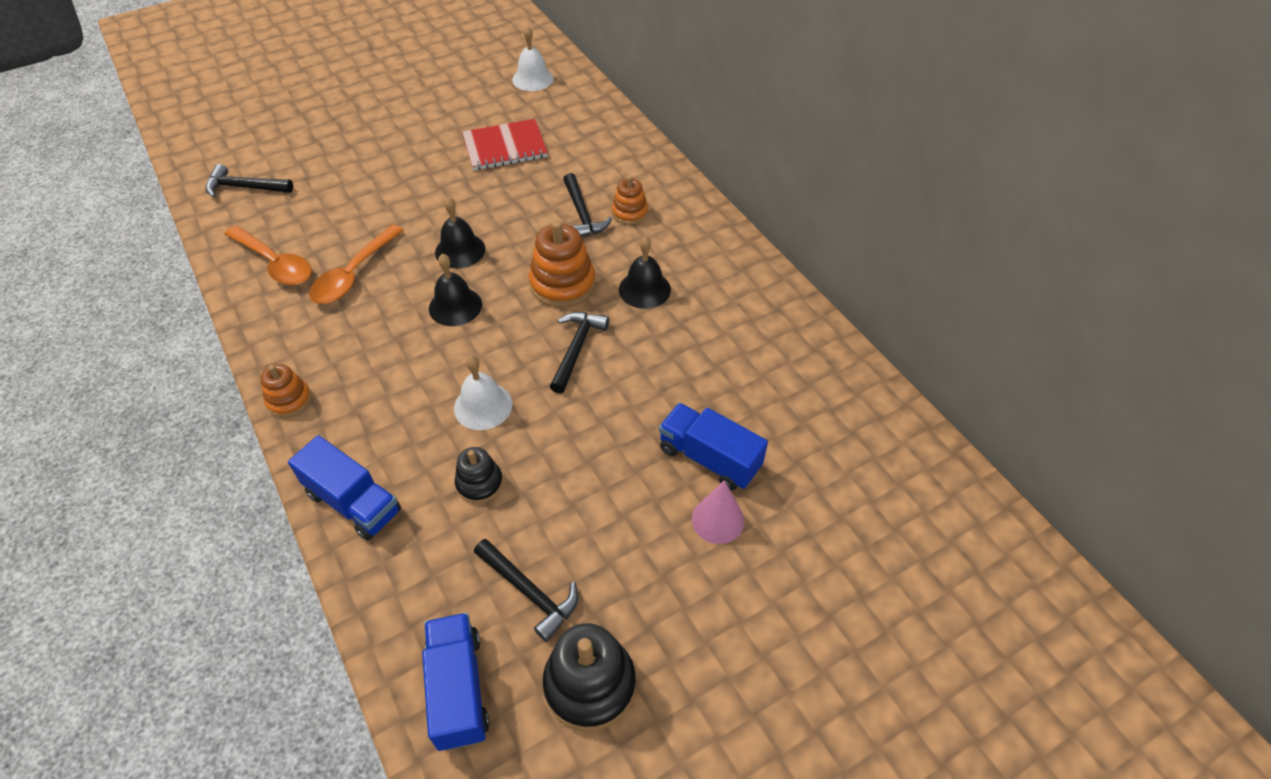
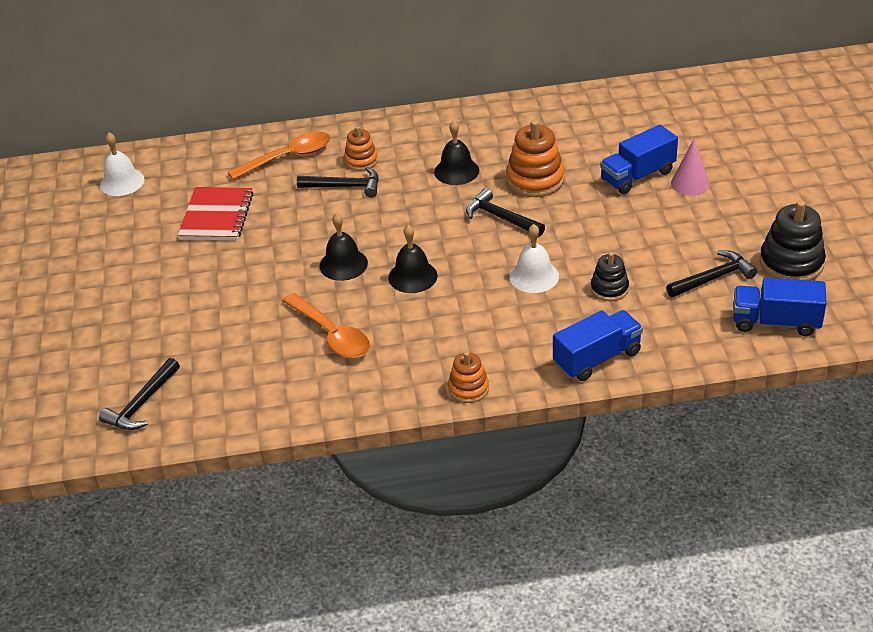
camera: 65 degrees left, 10 degrees down
(275, 263) = (281, 387): orange spoon -> orange spoon (288, 157)
(562, 284) = (424, 212): orange stacking toy -> orange stacking toy (535, 180)

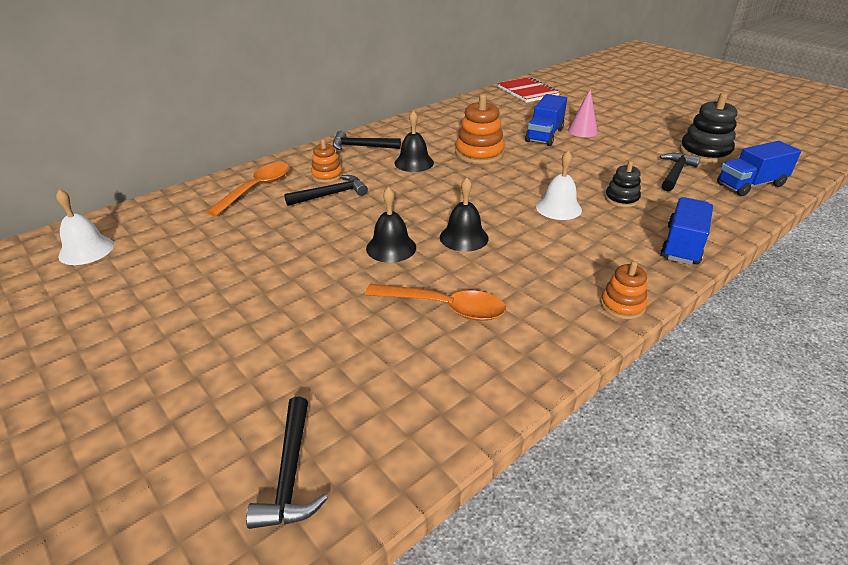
camera: 35 degrees left, 5 degrees down
(216, 216) = (222, 248): red notebook -> red notebook (527, 92)
(500, 217) = (484, 180): black hammer -> black hammer (361, 146)

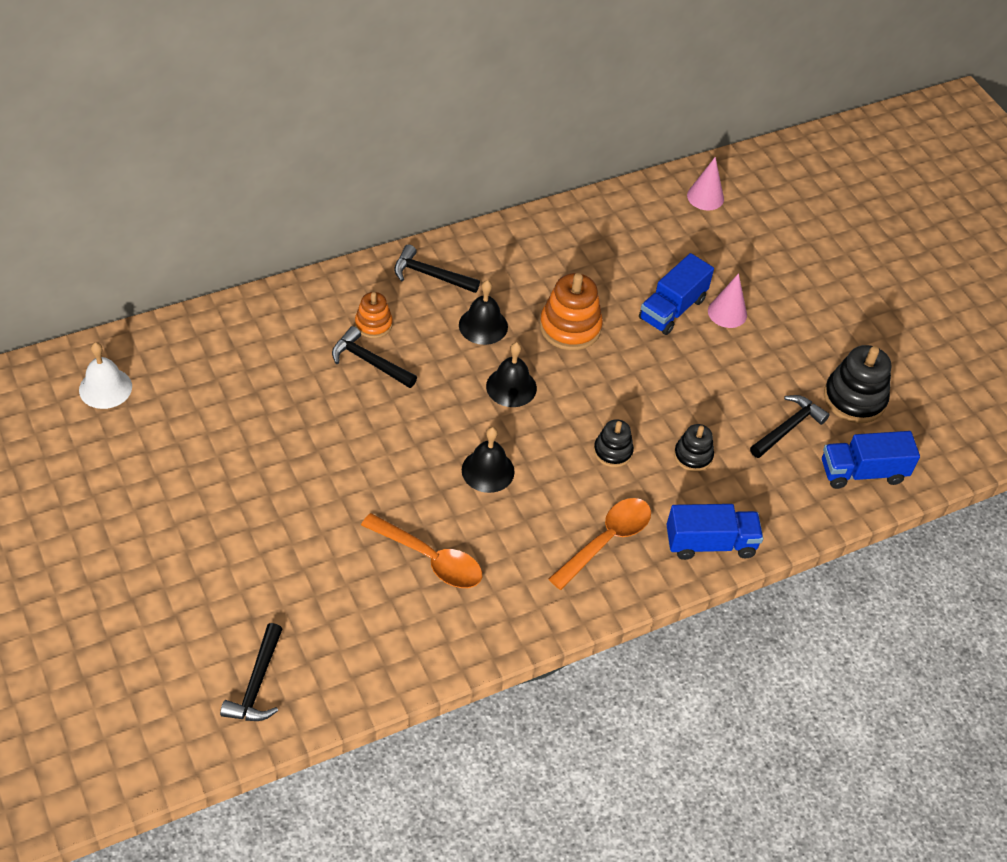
camera: 10 degrees right, 15 degrees up
(257, 189) = (289, 329): orange spoon -> orange spoon (606, 540)
(331, 194) = (369, 362): black hammer -> black hammer turned 135 degrees counterclockwise
(391, 247) = (407, 466): black bell -> black bell (511, 387)
(527, 92) = (705, 197): red notebook -> pink cone
(558, 208) = (613, 451): white bell -> black stacking toy
(622, 305) = (597, 602): orange stacking toy -> none
(682, 245) = (710, 543): blue truck -> blue truck turned 45 degrees clockwise

